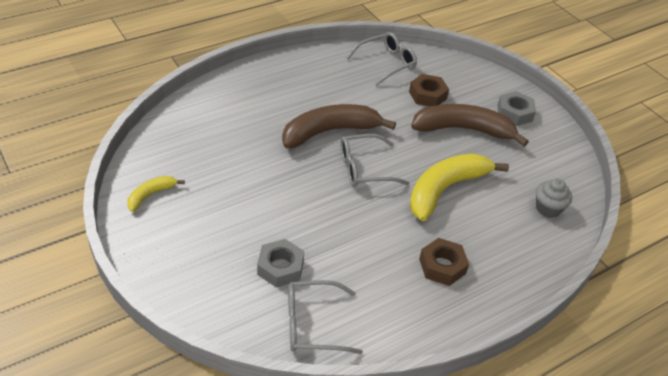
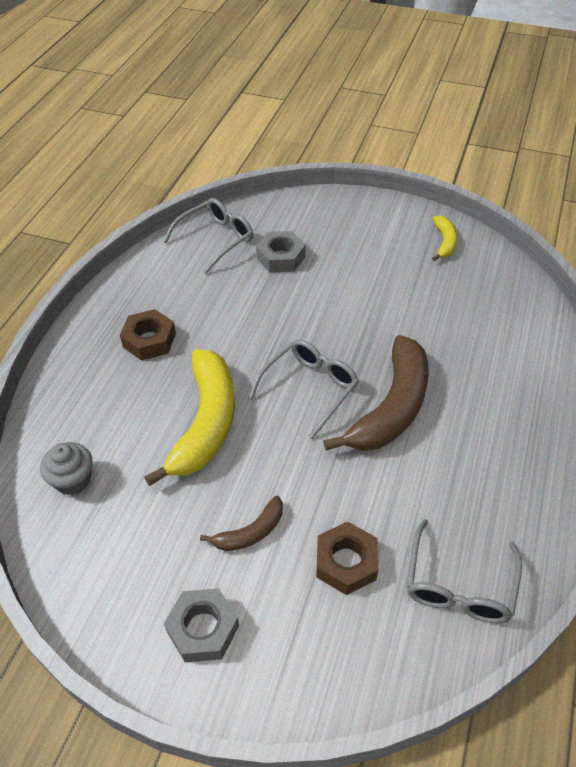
camera: 145 degrees right, 5 degrees up
(463, 130) = (250, 532): brown banana -> brown banana, size x0.49

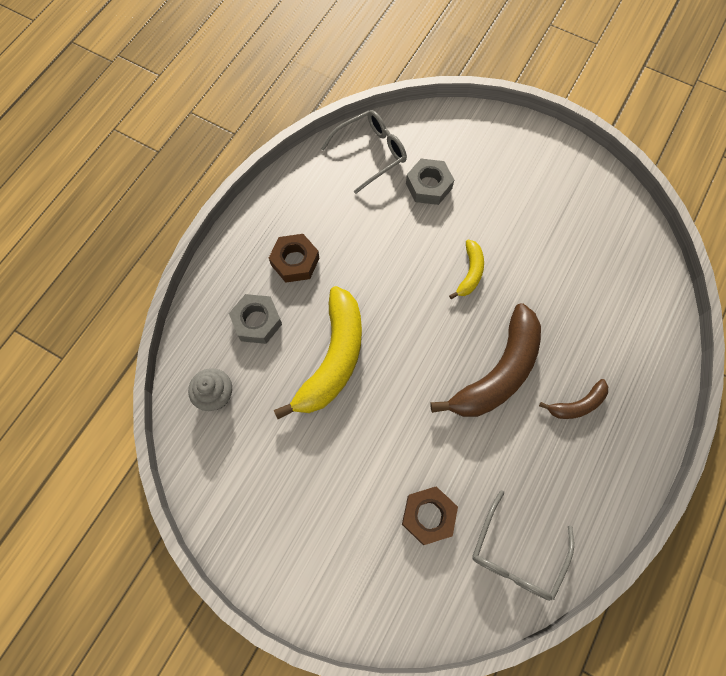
camera: 10 degrees right, 20 degrees up
(203, 629) = (304, 551): grey nut -> grey nut (257, 321)
(250, 532) = (355, 473): brown banana -> brown banana (577, 404)
(309, 389) = (429, 339): grey glasses -> none
(444, 242) = (590, 193): yellow banana -> yellow banana (470, 273)

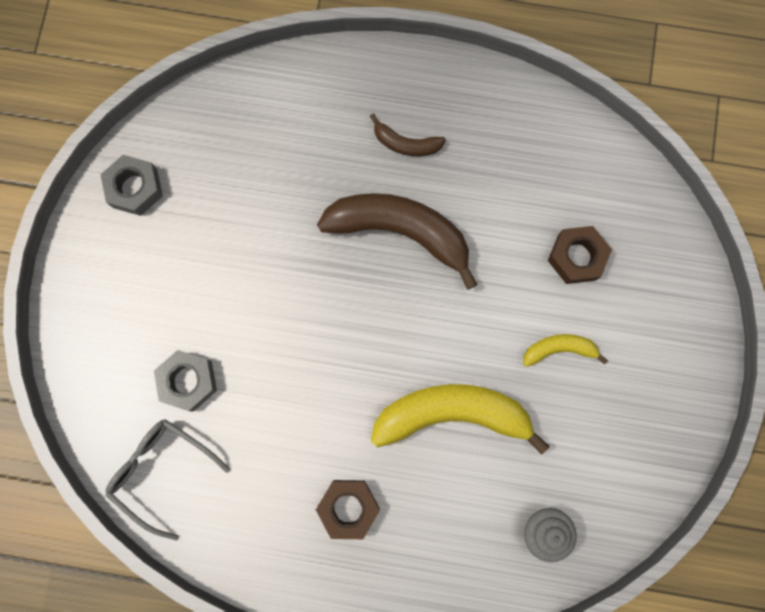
camera: 110 degrees left, 10 degrees up
(257, 321) = (441, 521): grey nut -> grey nut (135, 188)
(470, 273) = (291, 296): yellow banana -> yellow banana (559, 349)
(516, 554) = (577, 164): grey glasses -> none
(577, 404) = (406, 143): brown banana -> brown banana turned 150 degrees clockwise

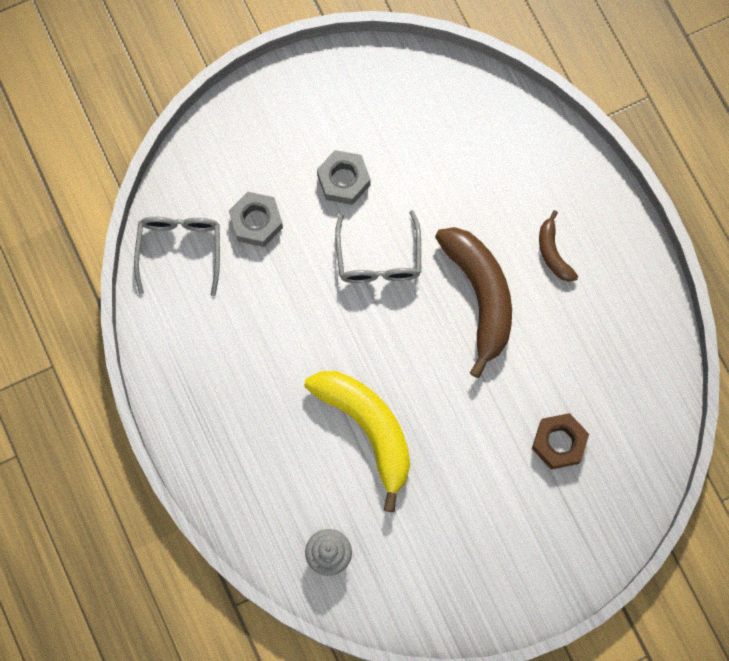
camera: 55 degrees right, 5 degrees down
(135, 188) = (370, 82): grey nut -> grey nut (343, 180)
(302, 295) = (378, 258): none -> grey glasses
(348, 507) = (246, 399): brown nut -> none
(559, 349) = (475, 477): yellow banana -> none

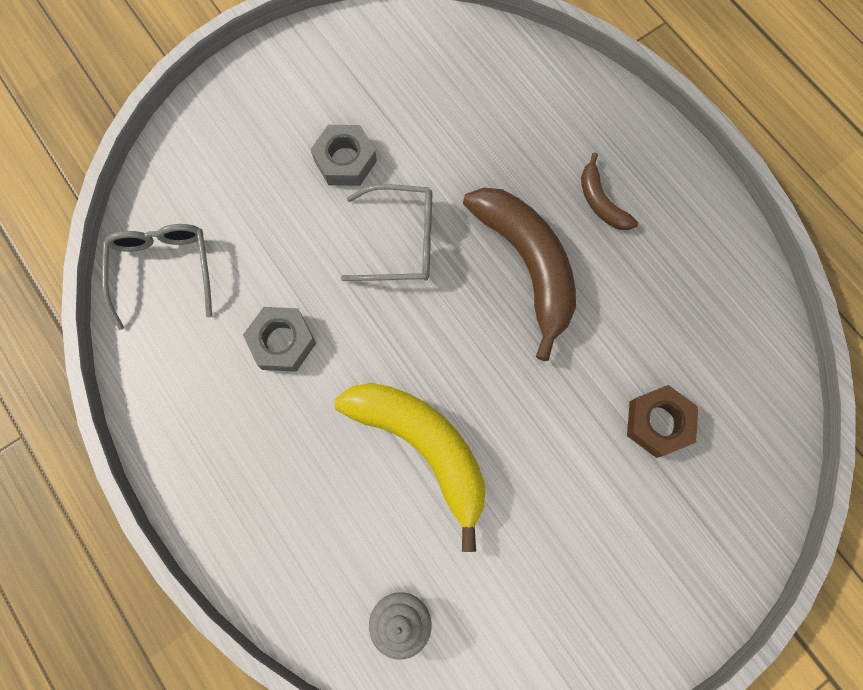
camera: 10 degrees left, 0 degrees up
(256, 222) = (250, 223): grey nut -> grey nut (282, 342)
(378, 258) = (401, 241): grey glasses -> grey glasses turned 75 degrees counterclockwise

